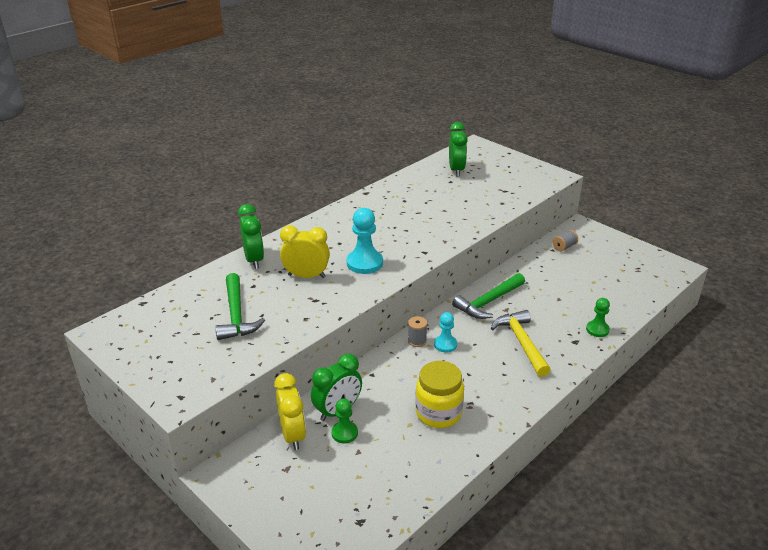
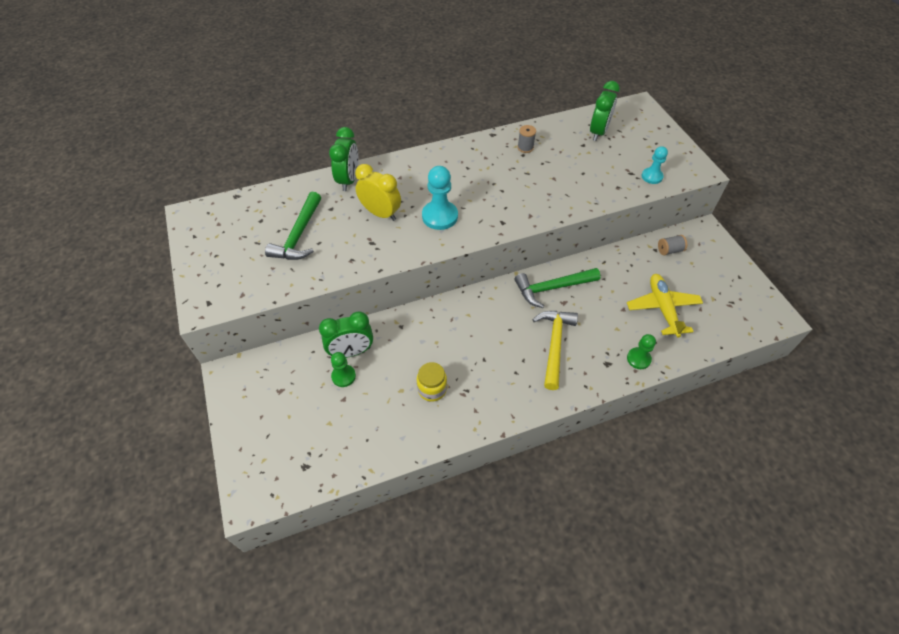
camera: 25 degrees right, 20 degrees up
(292, 435) = (303, 361): yellow clock -> none
(417, 341) = (460, 306): grey spool -> grey spool (525, 147)
(438, 413) = (432, 389): yellow jar -> yellow jar, size x0.66
(445, 344) = (483, 320): turquoise pawn -> turquoise pawn (652, 176)
(589, 288) = (662, 308): none -> yellow plane

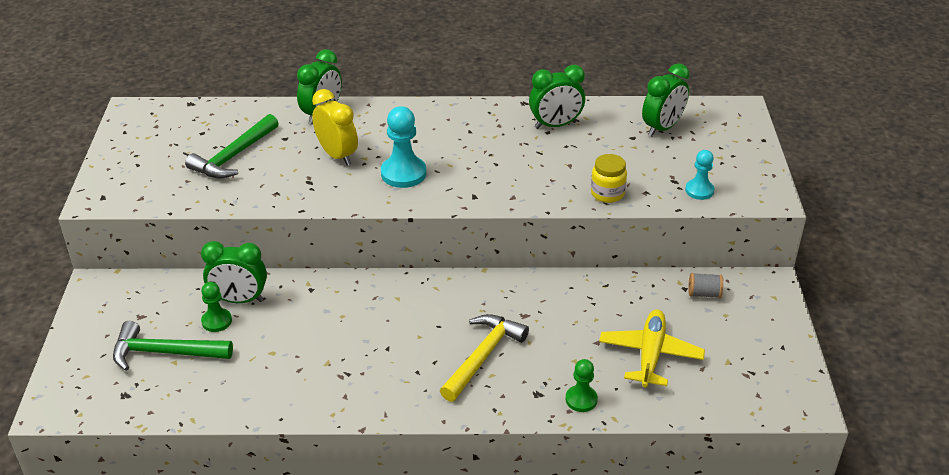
camera: 20 degrees right, 15 degrees down
(432, 389) = (308, 361): yellow jar -> yellow jar (607, 193)
(525, 147) = (555, 125): grey spool -> green clock
(552, 288) = (519, 296): green hammer -> green hammer (165, 352)

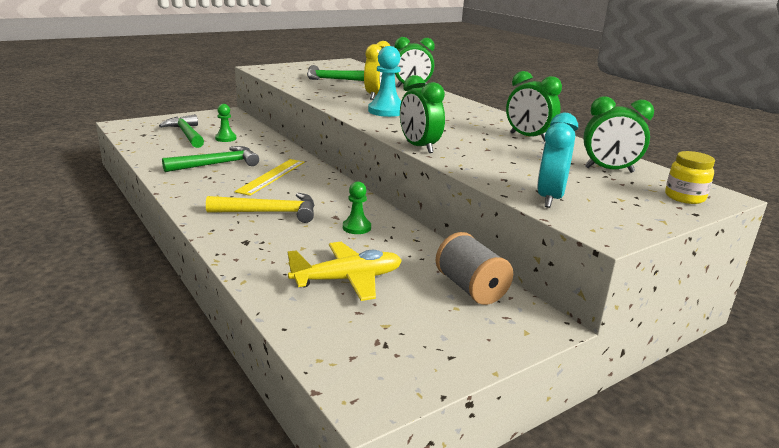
camera: 55 degrees right, 15 degrees down
(239, 300) = (251, 139): green clock -> green clock (419, 147)
(309, 355) = (217, 164): none -> green hammer
(384, 323) = (271, 176): none -> yellow ruler
(581, 399) = (254, 261): green pawn -> green pawn (356, 227)
(607, 193) = (475, 166): yellow jar -> yellow jar (684, 197)
(699, 190) = (550, 198): turquoise pawn -> turquoise clock
(704, 294) = (471, 288): grey spool -> grey spool, size x1.76

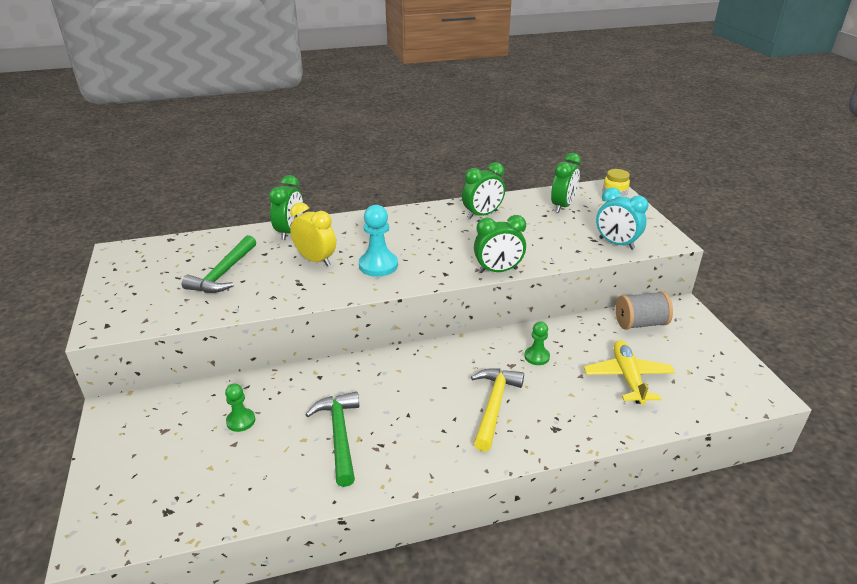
camera: 70 degrees left, 10 degrees up
(186, 134) = (198, 460): green hammer -> none
(271, 176) = (396, 394): yellow ruler -> none

